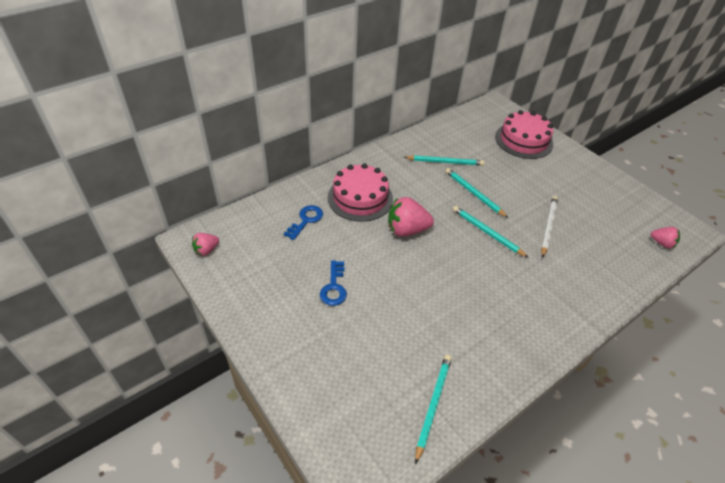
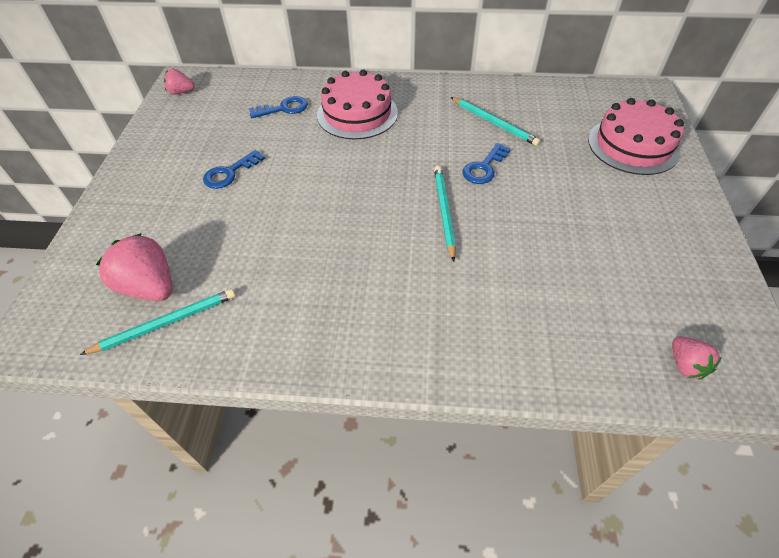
camera: 45 degrees right, 5 degrees up
(407, 230) = (361, 163): pink strawberry -> pink strawberry (150, 287)
(474, 193) = (484, 168): turquoise pencil -> blue key
(548, 226) = (531, 248): white pencil -> none

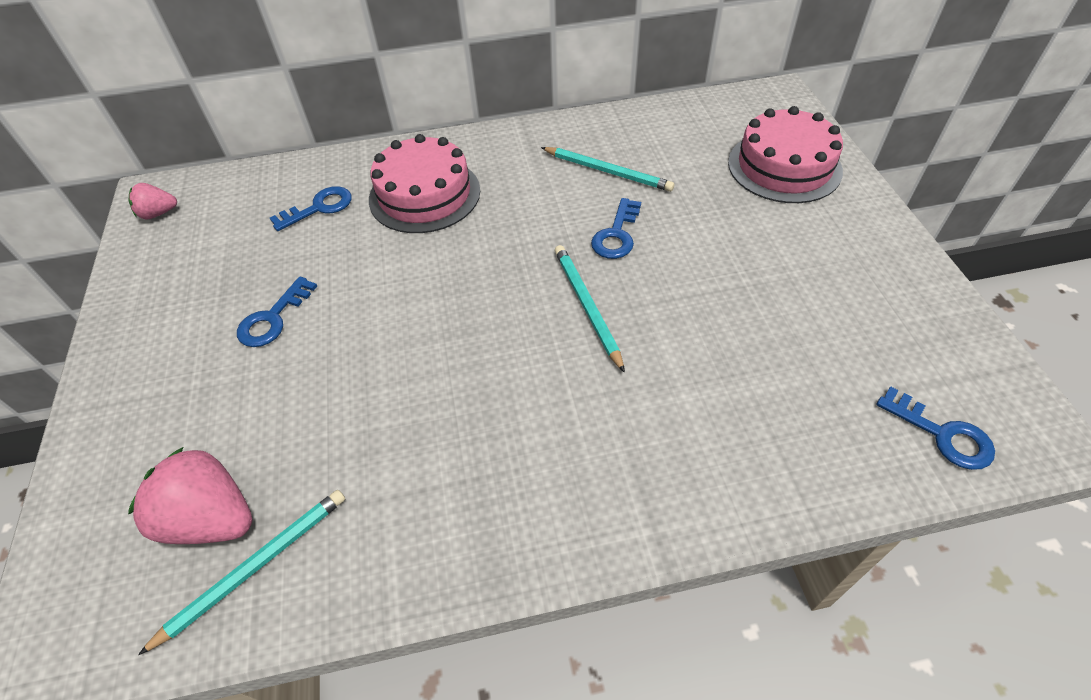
camera: 15 degrees left, 0 degrees up
(685, 365) = (942, 434): pink strawberry -> blue key

